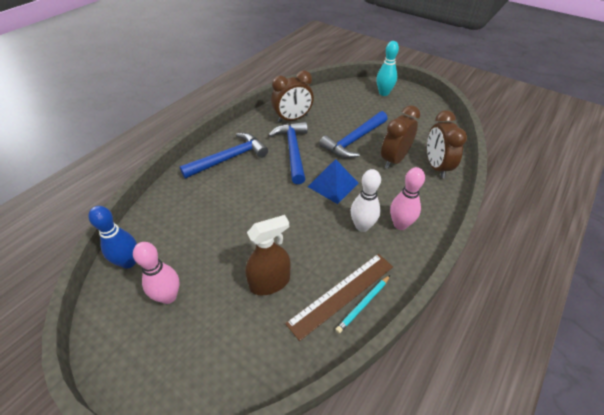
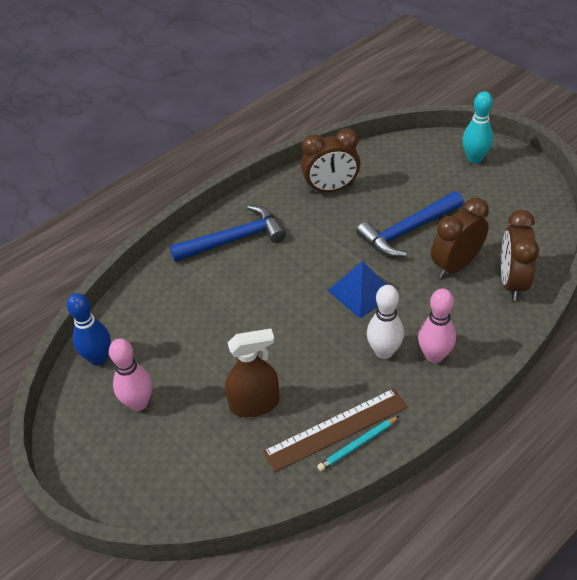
camera: 15 degrees right, 0 degrees up
(293, 151) = (320, 238): blue hammer -> none

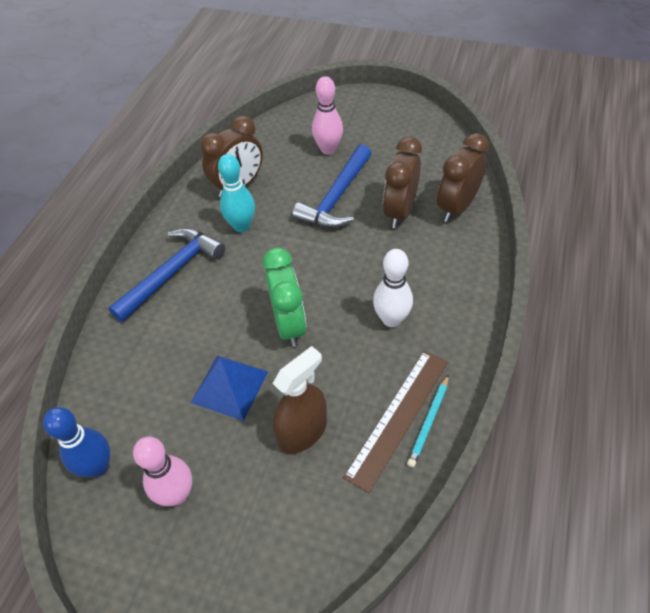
camera: 30 degrees left, 5 degrees up
(298, 319) = (289, 324): none -> green clock
(361, 292) = (332, 272): blue pyramid -> blue pyramid (229, 387)
(434, 356) = (438, 302): pink bowling pin -> pink bowling pin (328, 149)
(474, 158) = (351, 112): turquoise bowling pin -> turquoise bowling pin (242, 226)
(512, 282) = (457, 207): brown clock -> brown clock turned 60 degrees clockwise

